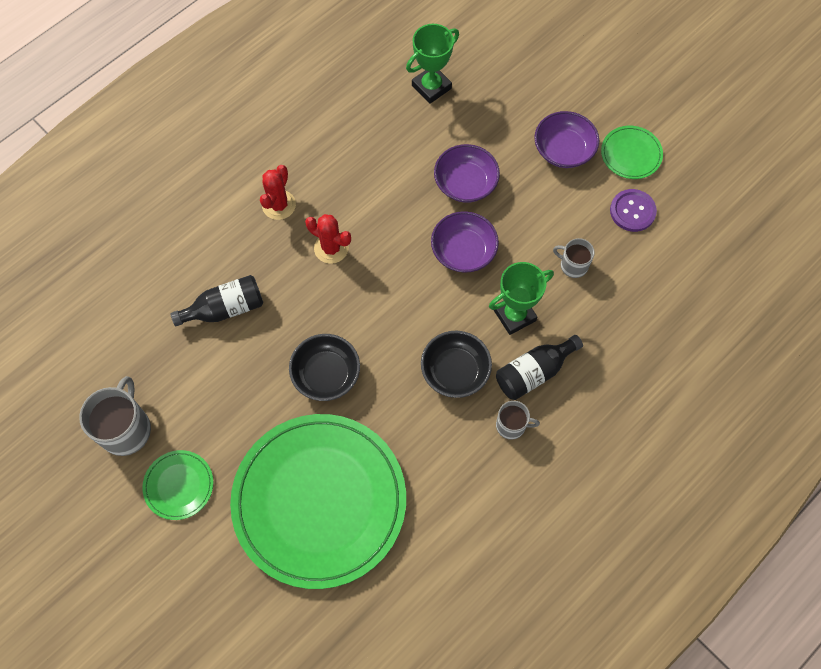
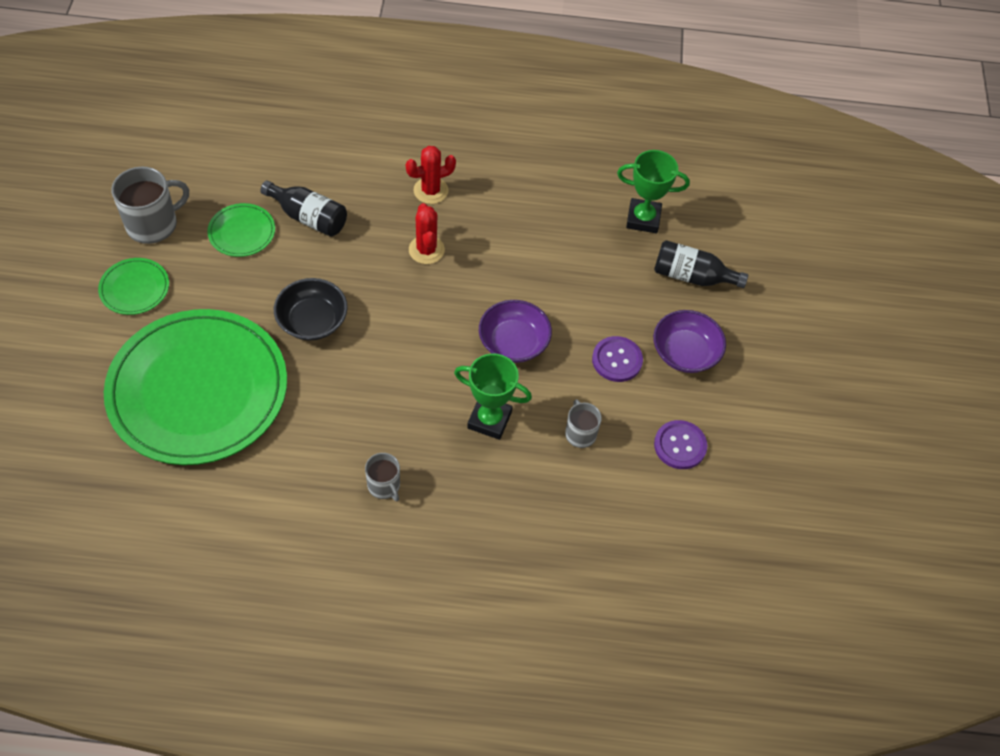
camera: 45 degrees right, 10 degrees down
(455, 371) = (397, 410): black bowl -> none
(465, 183) = (578, 302): purple bowl -> none
(533, 372) = (449, 470): black bottle -> black bottle (691, 276)
(534, 196) = (617, 360): none -> purple button
(631, 154) = (736, 407): green plate -> green plate (242, 232)

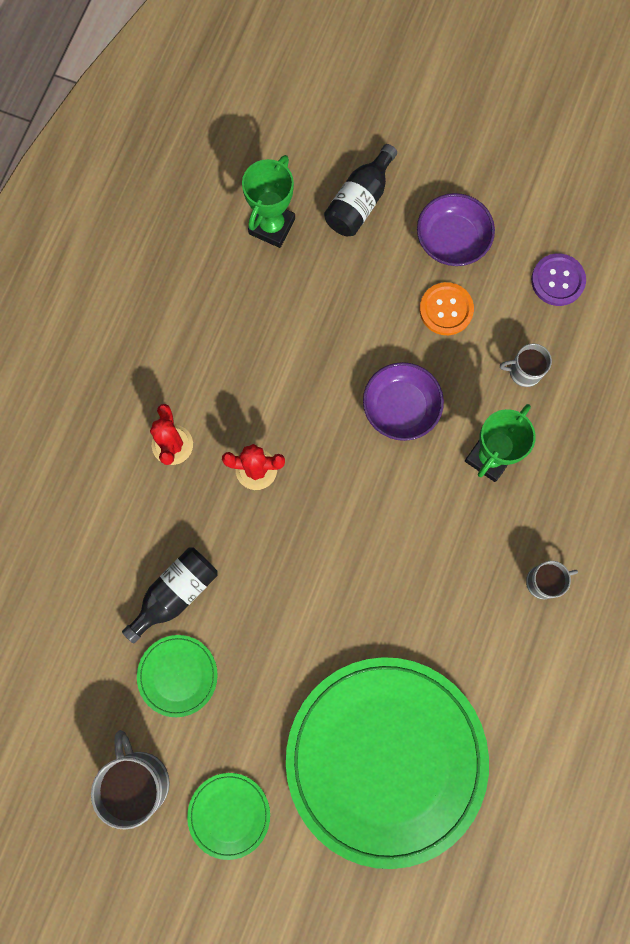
camera: 70 degrees left, 20 degrees up
(312, 321) = (323, 616): black bowl -> none
(617, 360) = (446, 309): purple button -> orange button

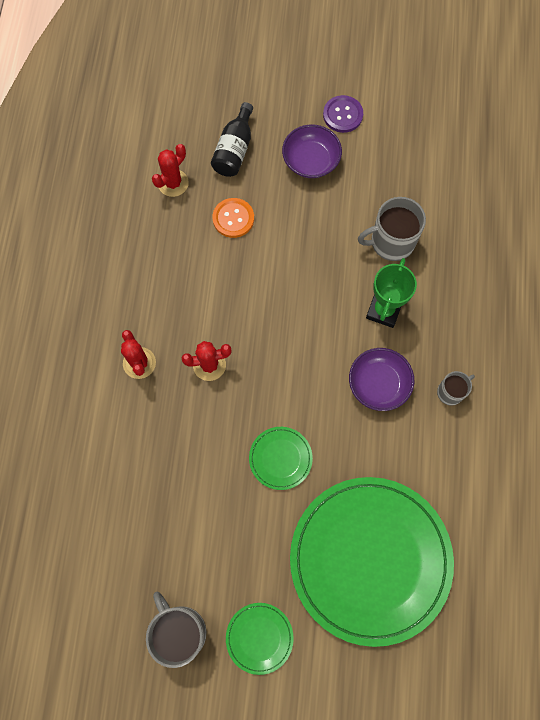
camera: 15 degrees left, 5 degrees down
(175, 593) = (171, 475): black bottle -> none
(177, 675) = (190, 539): green plate -> green plate (280, 458)
(272, 226) = (173, 183): green trophy -> red cactus
(401, 407) = (307, 291): purple bowl -> purple bowl (378, 384)
(446, 309) = (320, 211): orange button -> orange button (233, 218)
(524, 371) = (391, 242): grey mug -> grey mug, size x1.74
(557, 280) = (397, 171): purple button -> purple button (342, 115)

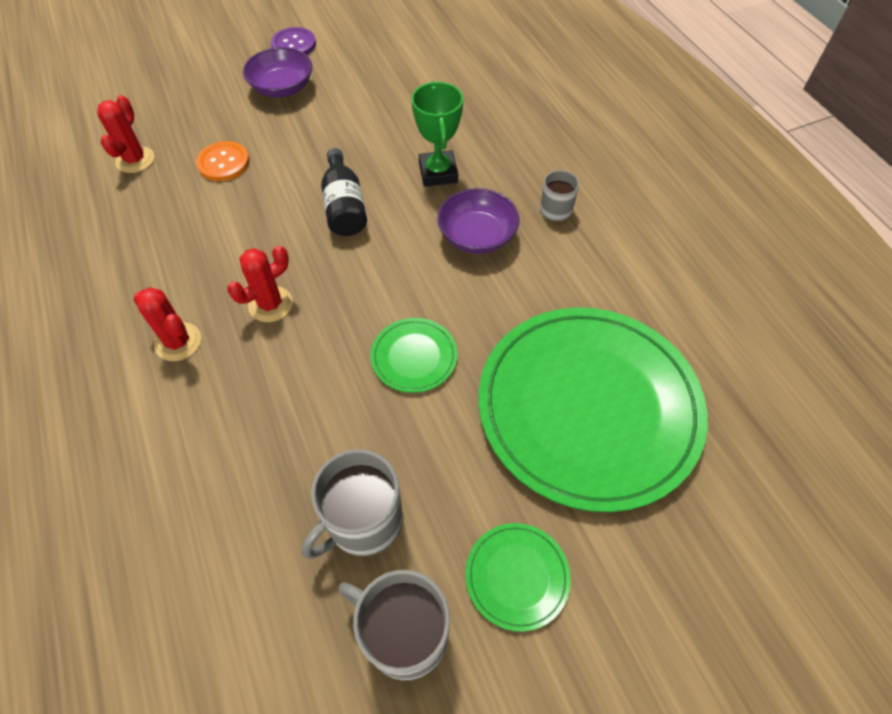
camera: 30 degrees left, 15 degrees down
(234, 150) = (193, 109): black bottle -> black bottle (344, 207)
(391, 242) = (407, 117): grey mug -> grey mug (363, 521)

